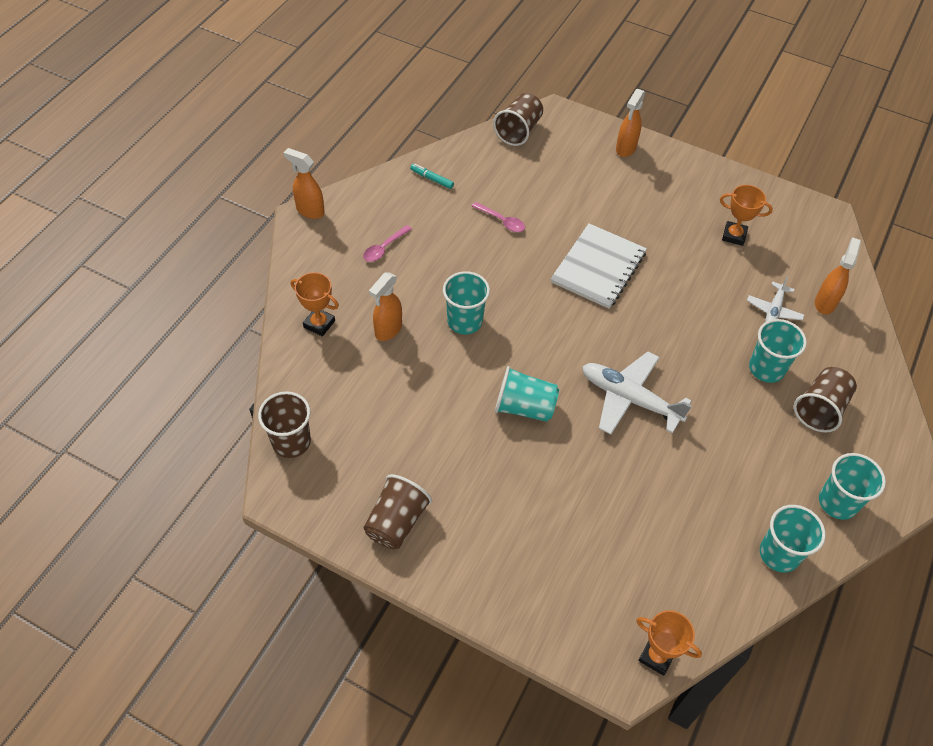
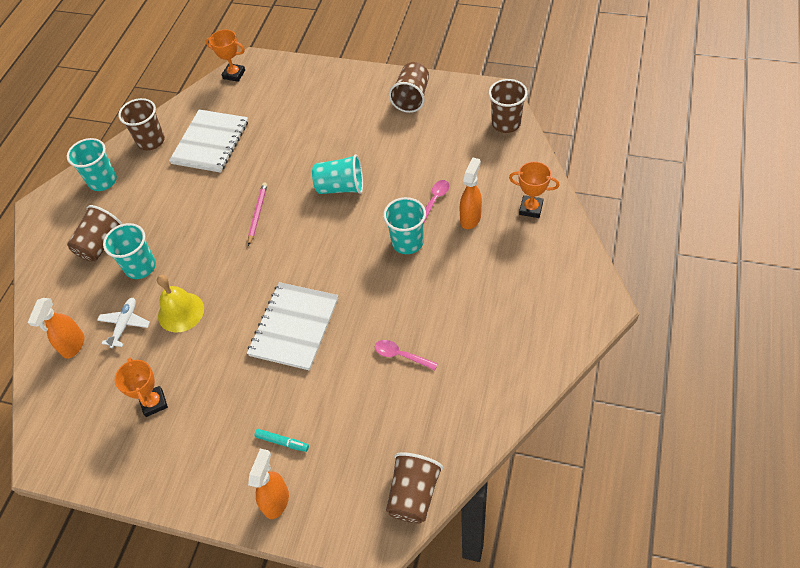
camera: 175 degrees right, 0 degrees up
(310, 211) = (601, 315): orange spray bottle -> none
(384, 248) = (507, 293): pink spoon -> pink spoon (434, 200)
(432, 179) = (492, 390): turquoise marker -> turquoise marker (282, 442)
(629, 398) = (257, 214): white plane -> pink pencil
(691, 526) = (210, 142): none -> white notebook
(715, 309) = (181, 312): none -> yellow bell
(734, 235) = (154, 403): orange trophy -> orange trophy turned 60 degrees clockwise
(779, 554) = (151, 141): turquoise cup -> brown cup

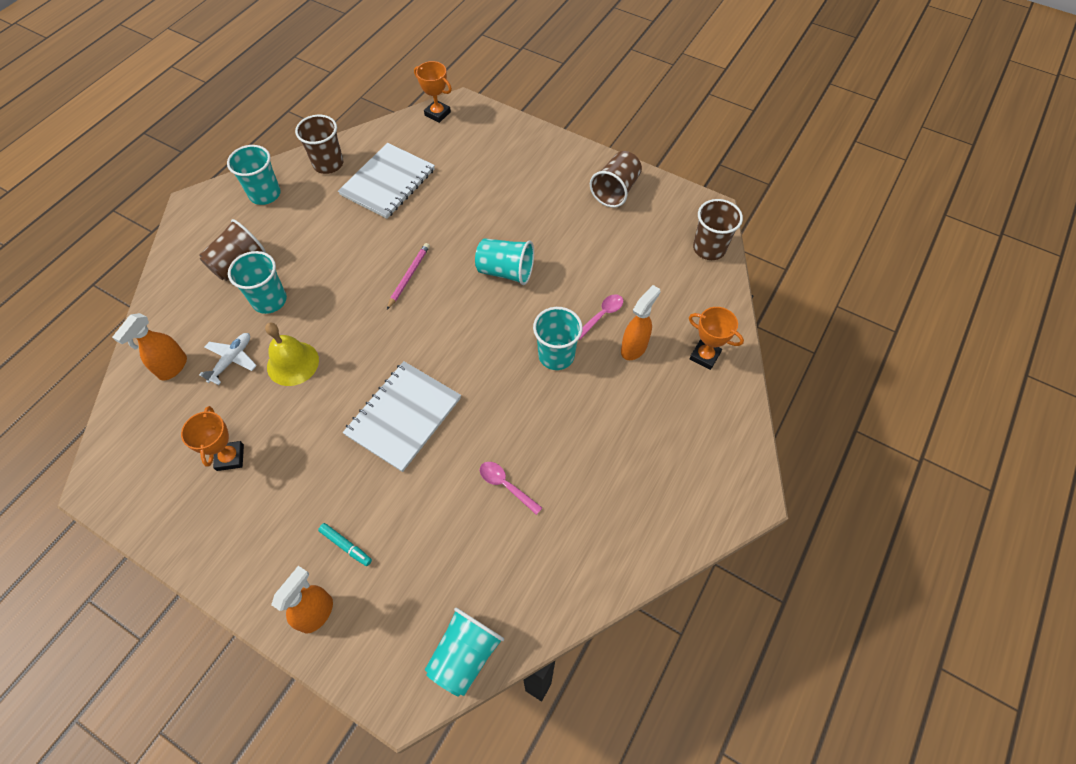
camera: 10 degrees right, 5 degrees up
(413, 494) = (465, 655): brown cup -> turquoise cup

